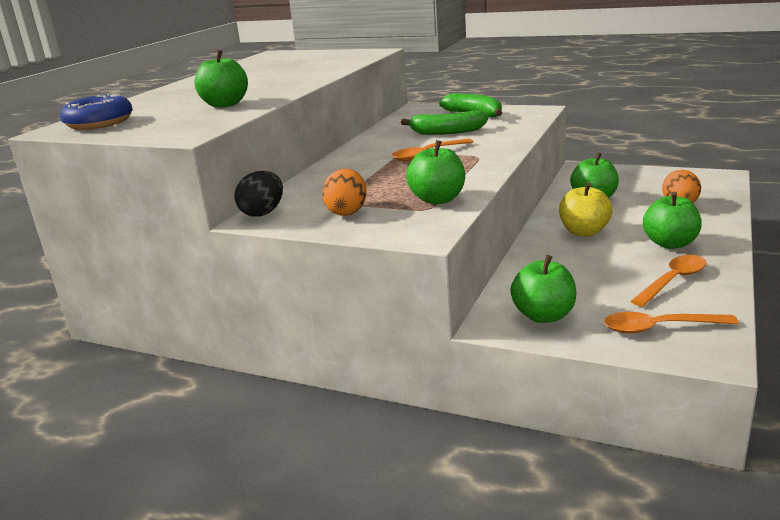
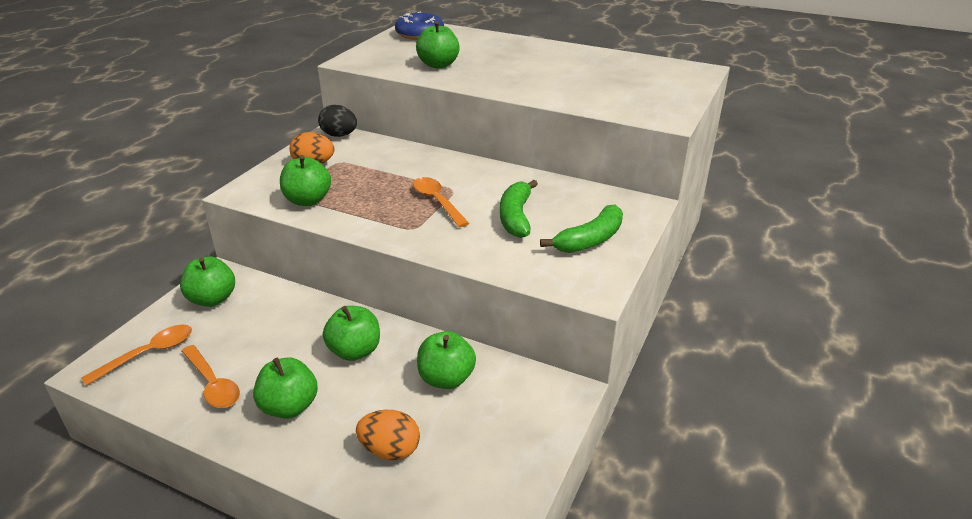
camera: 90 degrees right, 10 degrees up
(584, 232) = (355, 351): yellow apple -> green apple
(659, 328) = (148, 354): orange spoon -> orange spoon turned 45 degrees clockwise

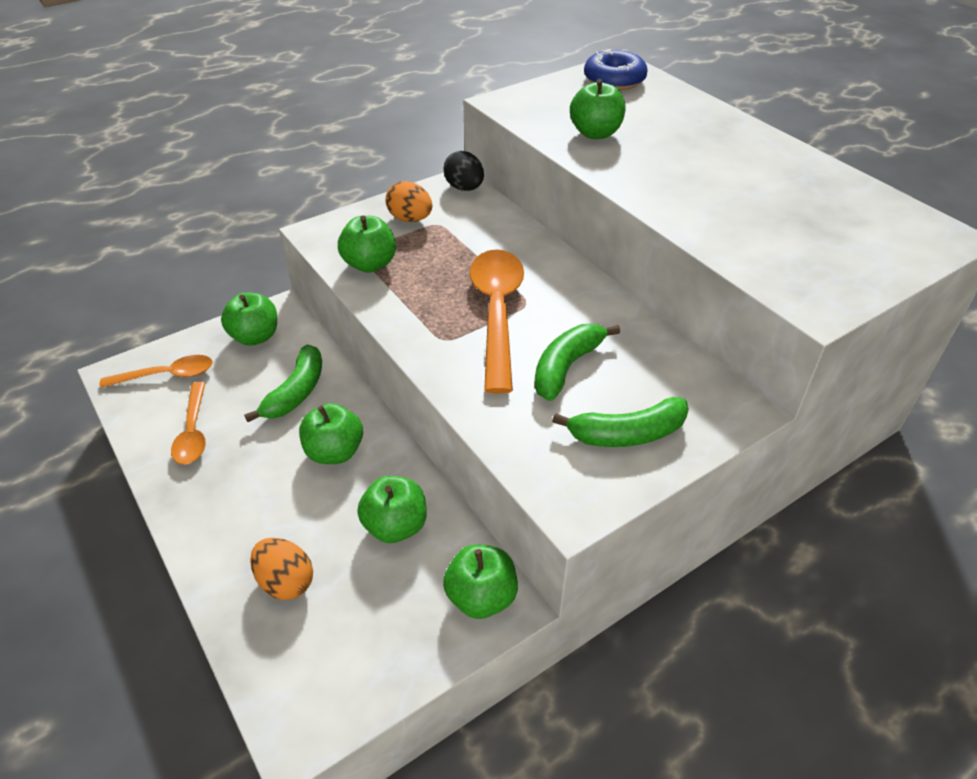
camera: 30 degrees right, 10 degrees up
(285, 324) = (296, 392): none -> green banana
(289, 407) = (236, 488): green apple -> green apple (481, 597)
(437, 202) = (497, 313): orange spoon -> orange spoon, size x1.72

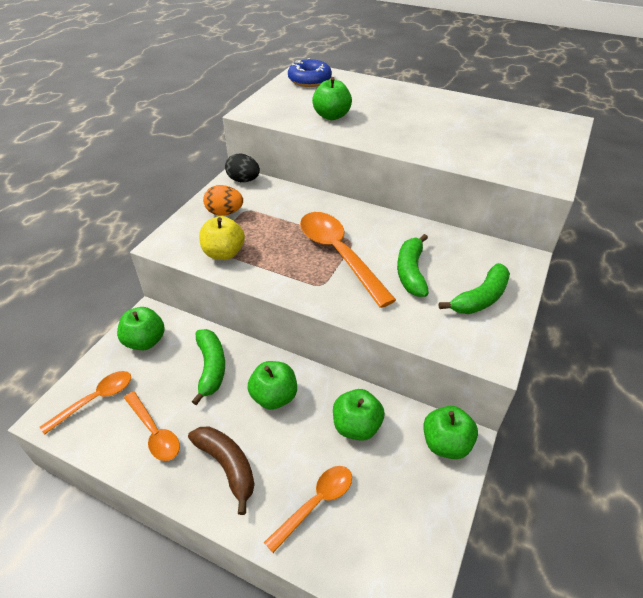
camera: 30 degrees left, 0 degrees up
(232, 499) = (227, 466): none -> brown banana
(286, 582) = (316, 503): orange egg -> orange spoon
(369, 264) = (224, 253): green apple -> yellow apple

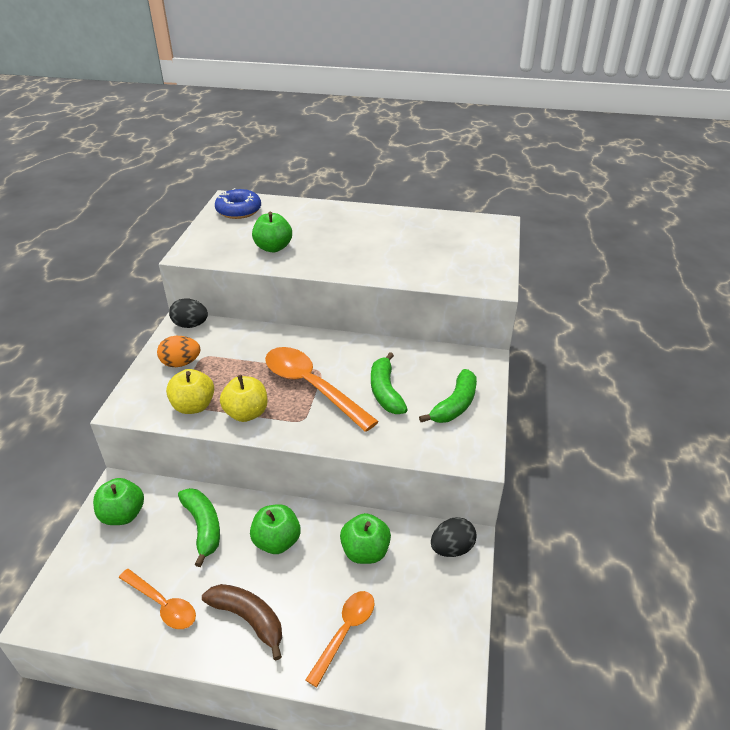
camera: 15 degrees left, 5 degrees down
(95, 400) = (87, 587): orange spoon -> none
(270, 269) = (246, 413): none -> yellow apple
(446, 444) = (452, 548): green apple -> black egg

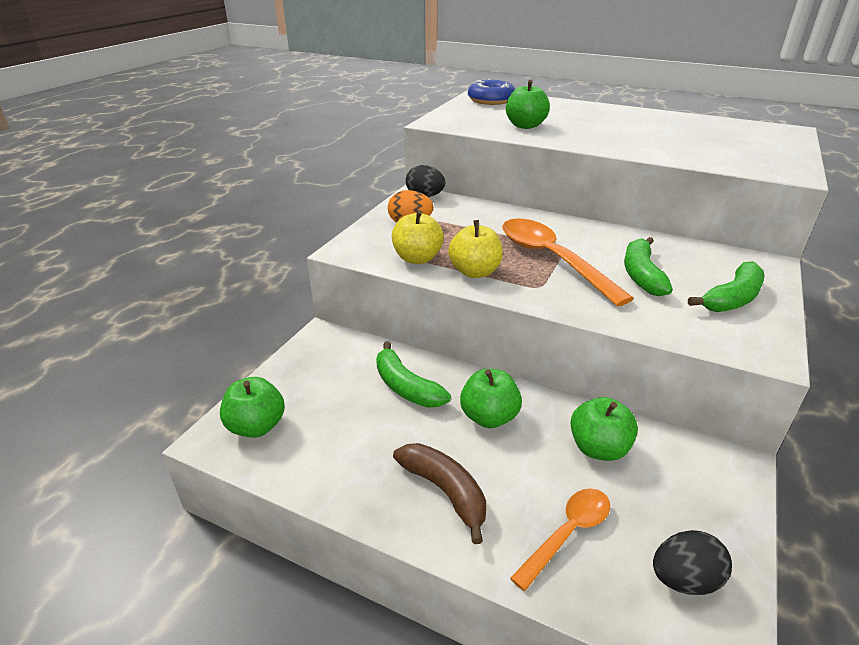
camera: 15 degrees right, 5 degrees down
(123, 515) = (322, 361): green apple -> green apple (256, 426)
(162, 604) = (346, 454): orange spoon -> none
(203, 527) = (406, 387): green banana -> green banana turned 150 degrees clockwise
(452, 548) = (716, 467): black egg -> black egg (684, 579)

